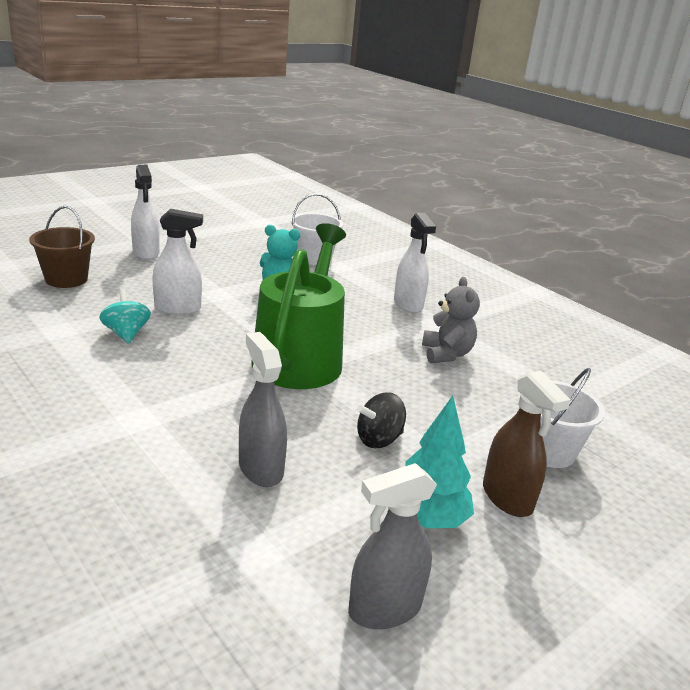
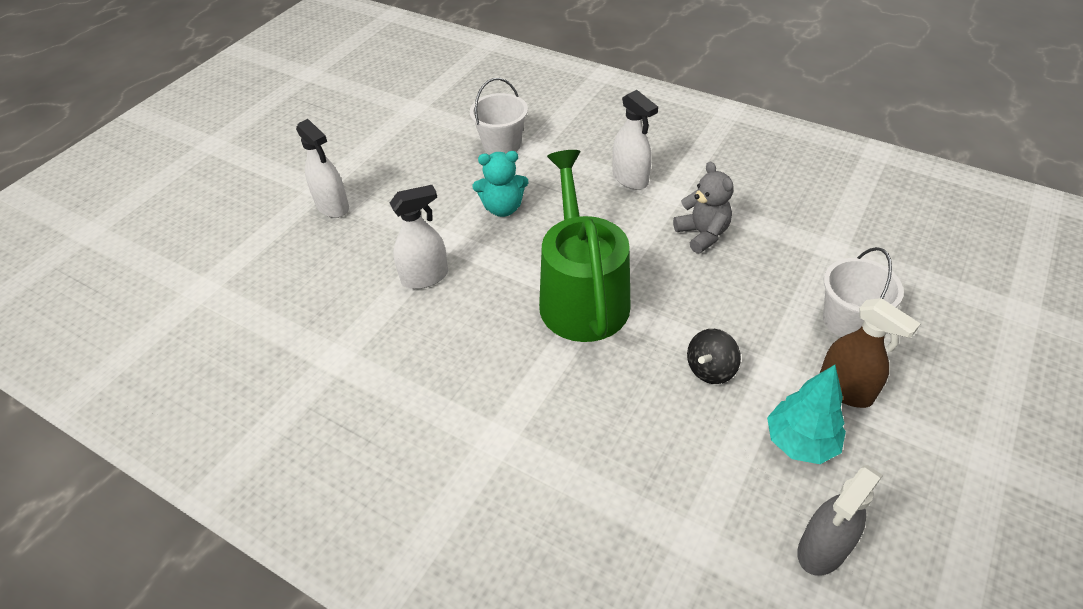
camera: 15 degrees left, 20 degrees up
(66, 279) = (284, 281): brown bucket -> none
(126, 334) = (403, 334): turquoise spinning top -> none
(260, 468) = (639, 449): grey spray bottle -> none

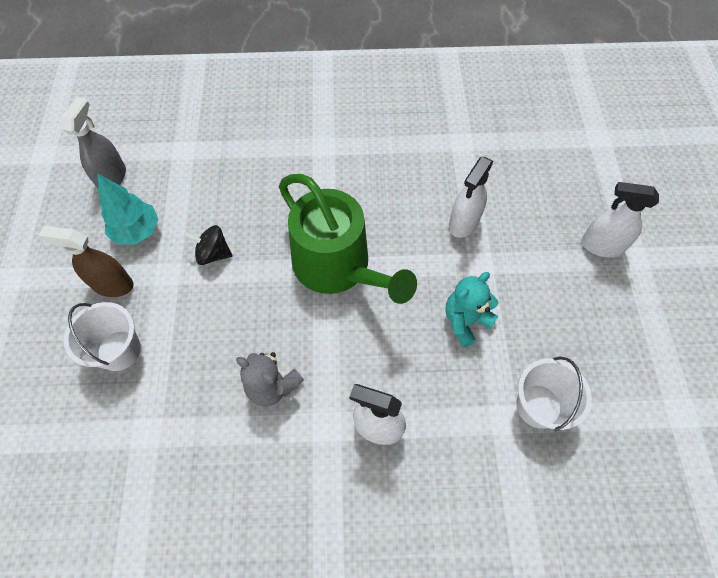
camera: 145 degrees right, 15 degrees up
(710, 369) = (213, 254): black spinning top -> black spinning top turned 90 degrees counterclockwise

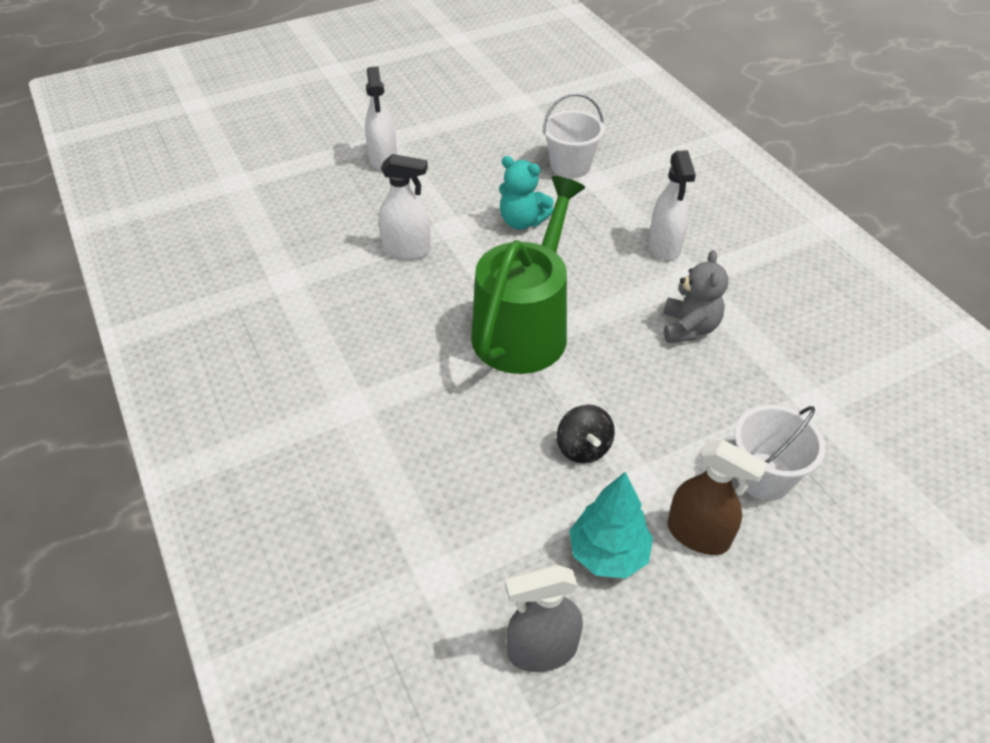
camera: 115 degrees left, 15 degrees down
(112, 284) = (698, 535): brown spray bottle -> brown spray bottle turned 45 degrees counterclockwise

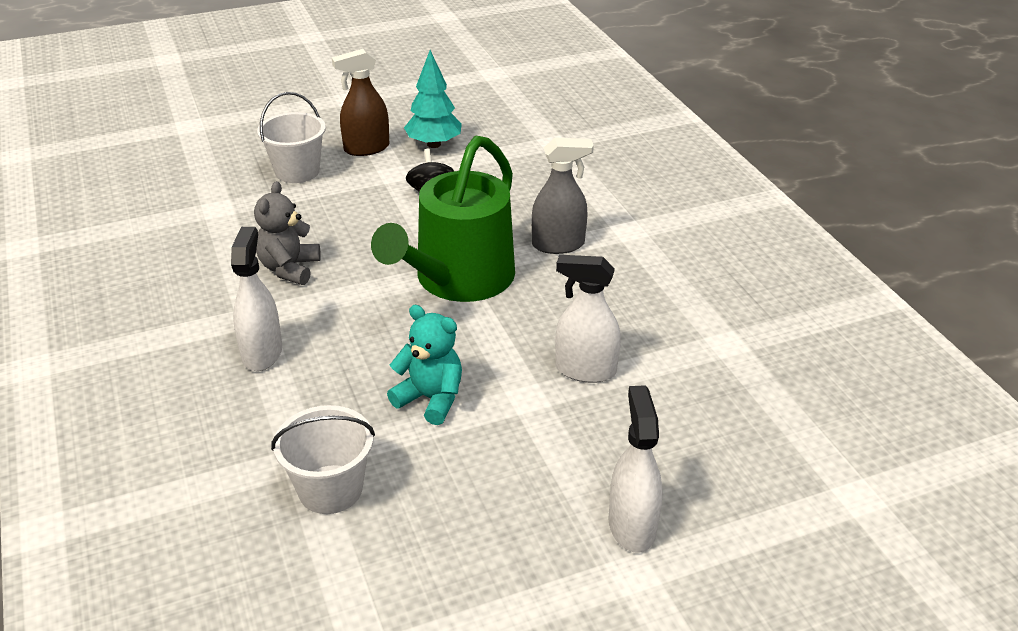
camera: 175 degrees left, 10 degrees down
(542, 650) = (490, 114): grey spray bottle -> grey spray bottle (558, 245)
(698, 535) = (366, 148): brown spray bottle -> brown spray bottle turned 60 degrees counterclockwise

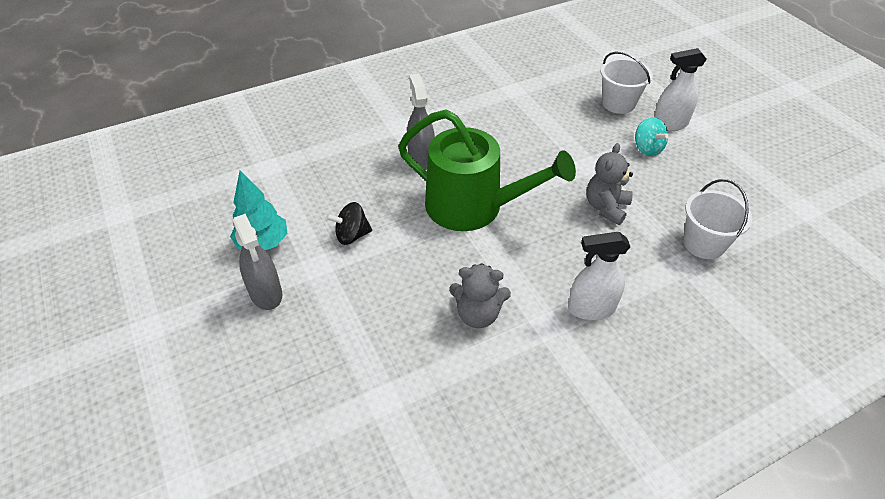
camera: 95 degrees left, 10 degrees up
(297, 171) = (309, 344): white bucket -> white bucket (618, 103)
(366, 148) = (266, 294): brown spray bottle -> grey spray bottle
(430, 399) = (606, 207): turquoise teddy bear -> grey teddy bear
(562, 477) = (647, 148): none -> turquoise spinning top
(585, 370) = (555, 142): white spray bottle -> none

